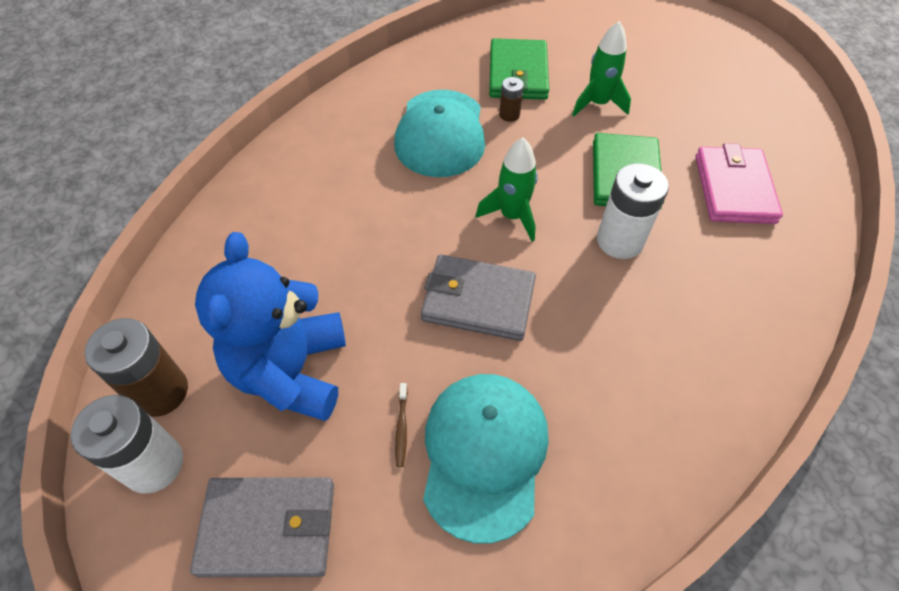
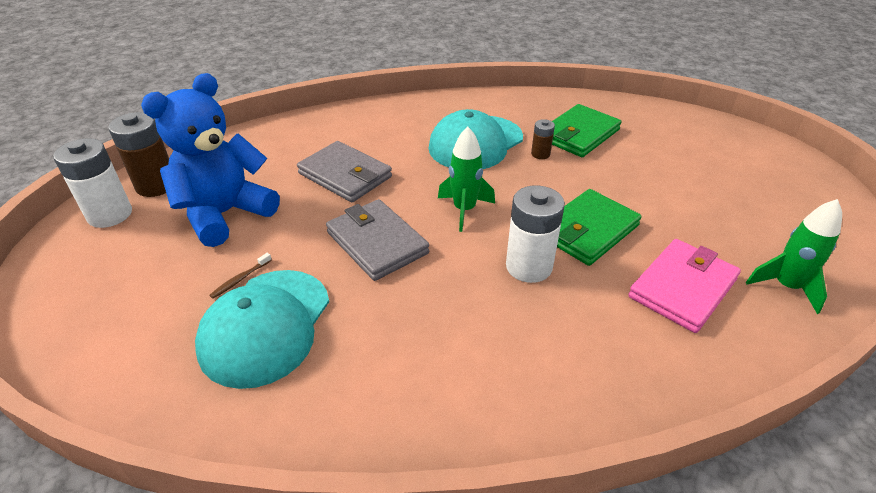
camera: 40 degrees right, 15 degrees down
(268, 528) = (113, 279): grey wallet -> grey wallet (345, 175)
(484, 454) = (265, 326): turquoise cap -> turquoise cap turned 150 degrees clockwise
(598, 104) = (623, 178): green rocket -> green rocket (786, 286)

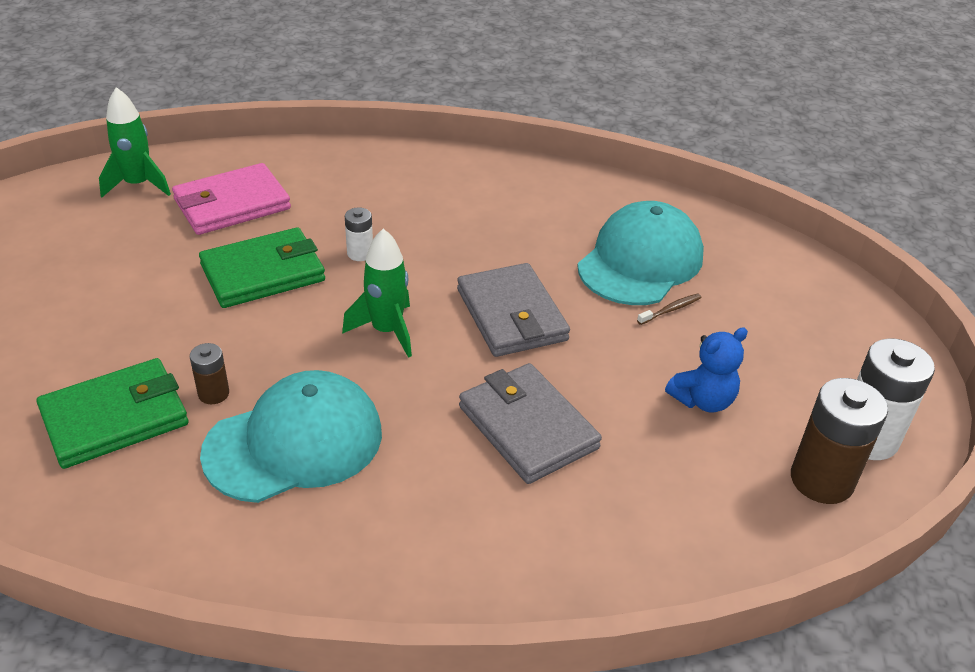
camera: 165 degrees left, 0 degrees up
(225, 214) = (703, 400): blue teddy bear -> blue teddy bear, size x0.51
(529, 266) = (360, 253): white battery -> white battery, size x0.51

